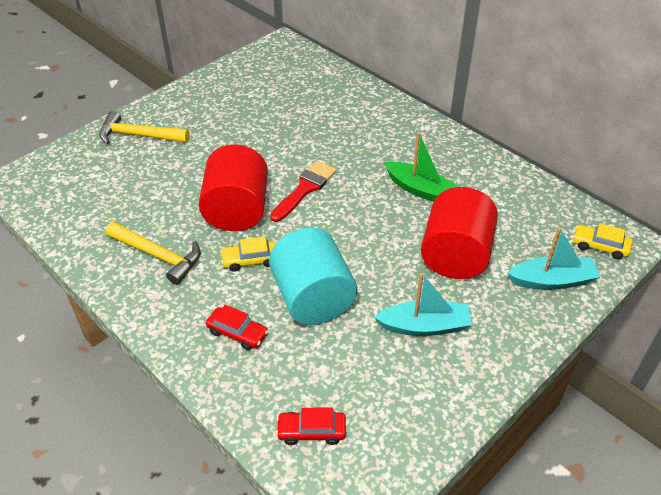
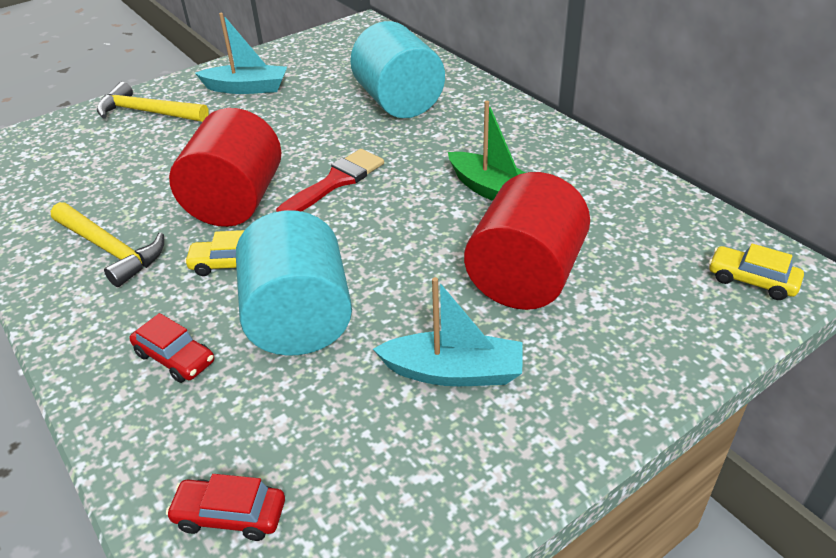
camera: 10 degrees right, 5 degrees down
(332, 116) = (399, 102): none -> turquoise cylinder
(552, 281) = (667, 323): turquoise boat -> turquoise boat (247, 88)

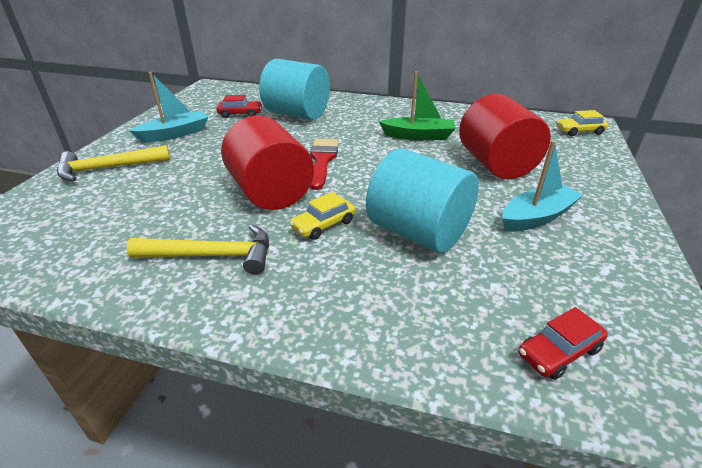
camera: 40 degrees left, 5 degrees down
(175, 358) = (374, 291): red car -> red car (240, 114)

